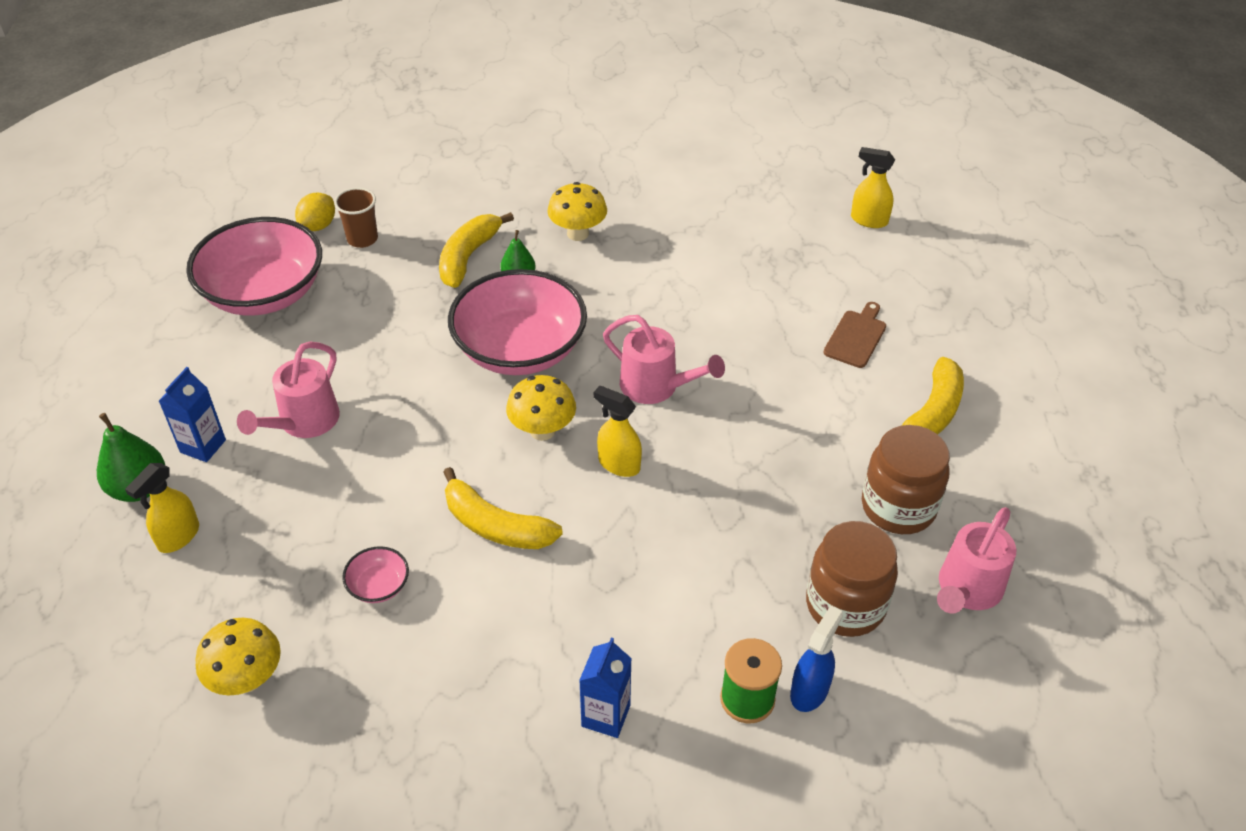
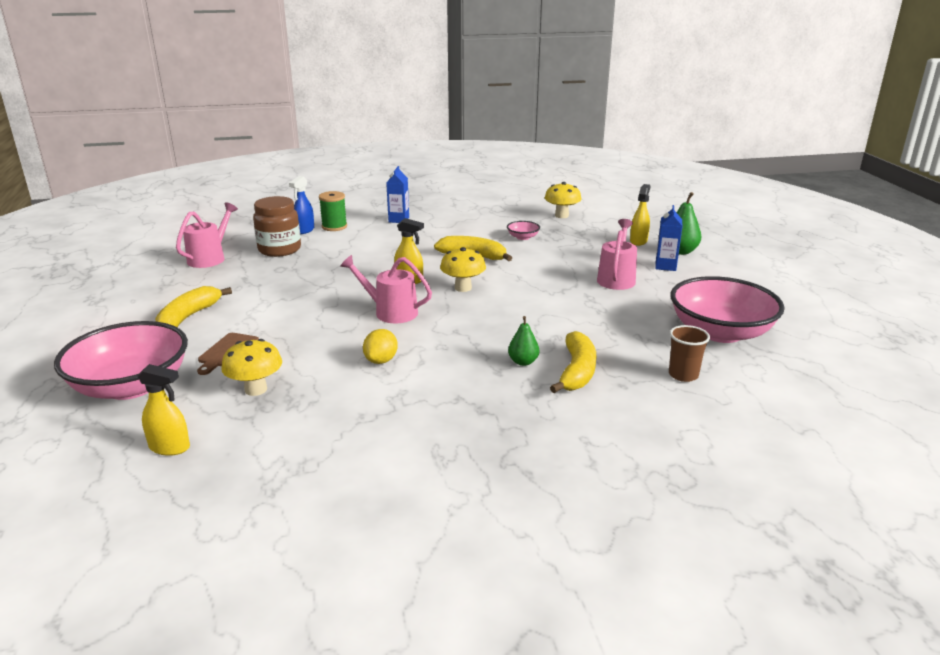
camera: 170 degrees right, 20 degrees down
(318, 226) = (734, 380): yellow lemon -> yellow lemon (381, 360)
(520, 349) = (498, 321): pink bowl -> pink bowl (131, 386)
(578, 233) = (484, 401): yellow mushroom -> yellow mushroom (256, 389)
(898, 507) = (235, 279): brown jar -> none

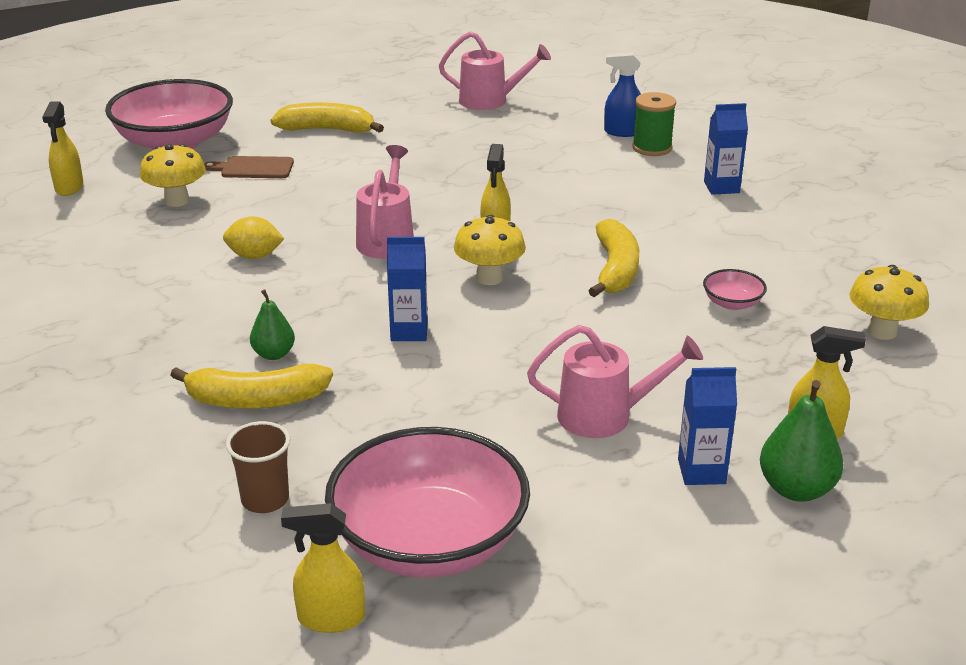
camera: 75 degrees right, 5 degrees up
(279, 249) = (543, 132): brown jar -> none
(514, 317) = (409, 331): none -> blue carton
(784, 363) = (330, 618): none -> yellow spray bottle

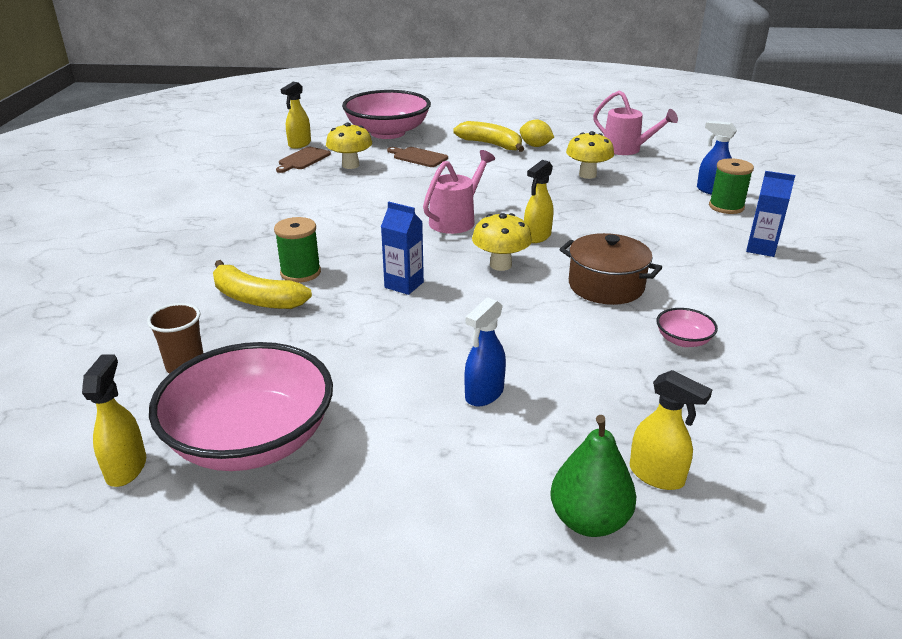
camera: 30 degrees right, 0 degrees up
(101, 208) = (303, 159): none -> brown cutting board
(254, 256) = (359, 209): yellow lemon -> yellow lemon (535, 146)
(274, 354) = (300, 273): green pear -> green spool
(330, 618) = (126, 468): yellow spray bottle -> yellow spray bottle turned 60 degrees clockwise
(606, 416) = (484, 394): pink watering can -> blue spray bottle
(615, 269) = (606, 286): yellow banana -> brown pot
(701, 471) = (517, 469): blue carton -> none
(882, 331) = (811, 409): yellow mushroom -> yellow mushroom (587, 175)

